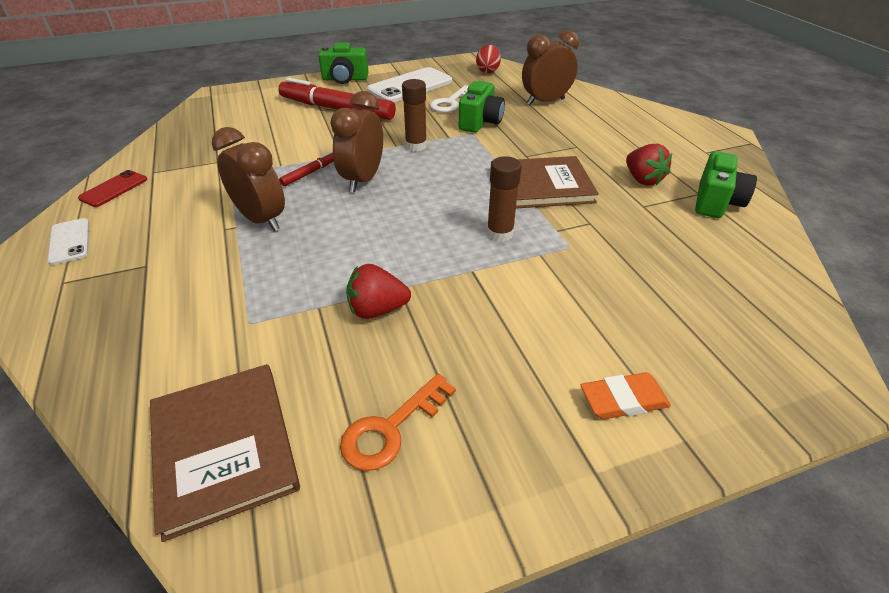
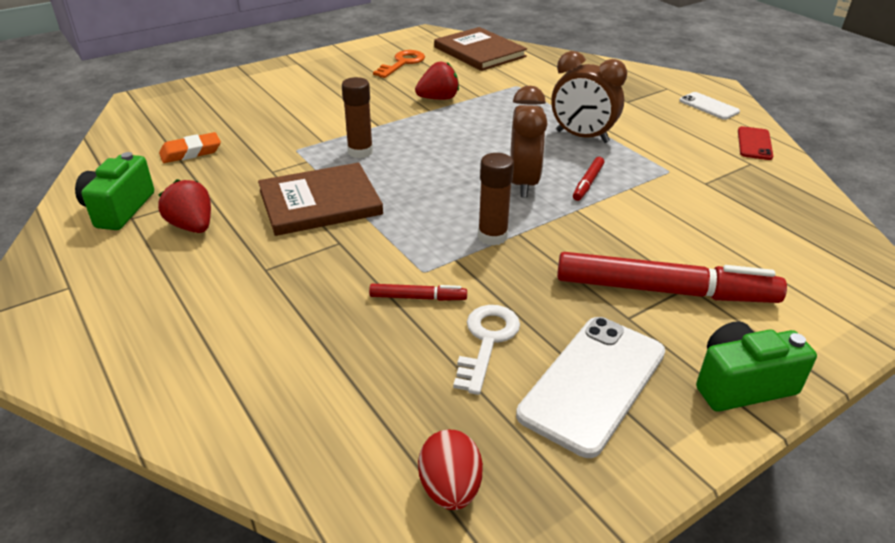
camera: 165 degrees right, 5 degrees down
(480, 122) = (418, 297): green camera -> red marker
(545, 102) = (306, 375): brown clock -> none
(623, 400) = (276, 82): orange eraser -> orange eraser (191, 152)

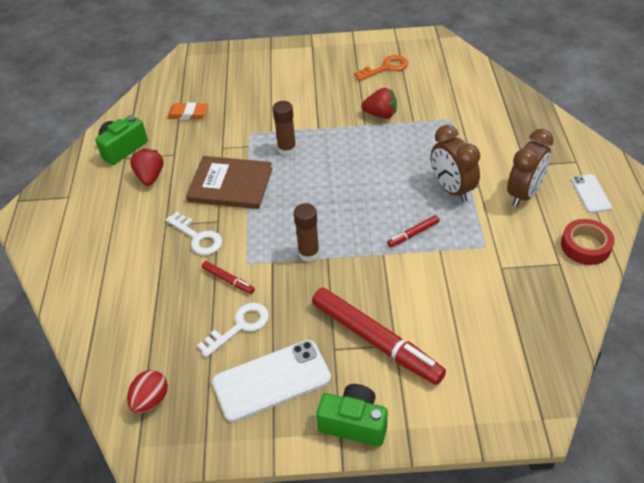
camera: 35 degrees right, 10 degrees up
(328, 267) = (198, 237): none -> white key
(479, 52) = (456, 72): brown book -> none
(523, 183) = (368, 217): brown clock -> brown clock (524, 194)
(754, 144) = (585, 246): red phone -> red tape

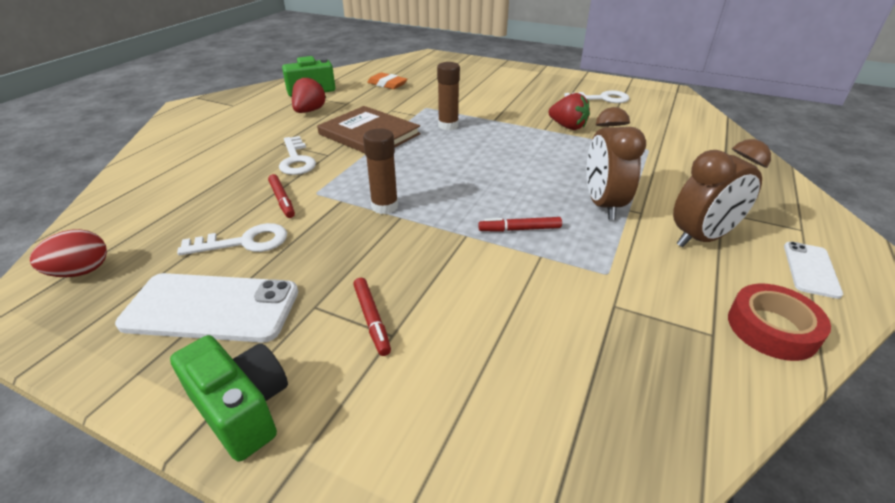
camera: 25 degrees right, 10 degrees down
(376, 341) = (372, 319): red marker -> red marker, size x0.44
(386, 68) = (602, 98): orange key -> white key

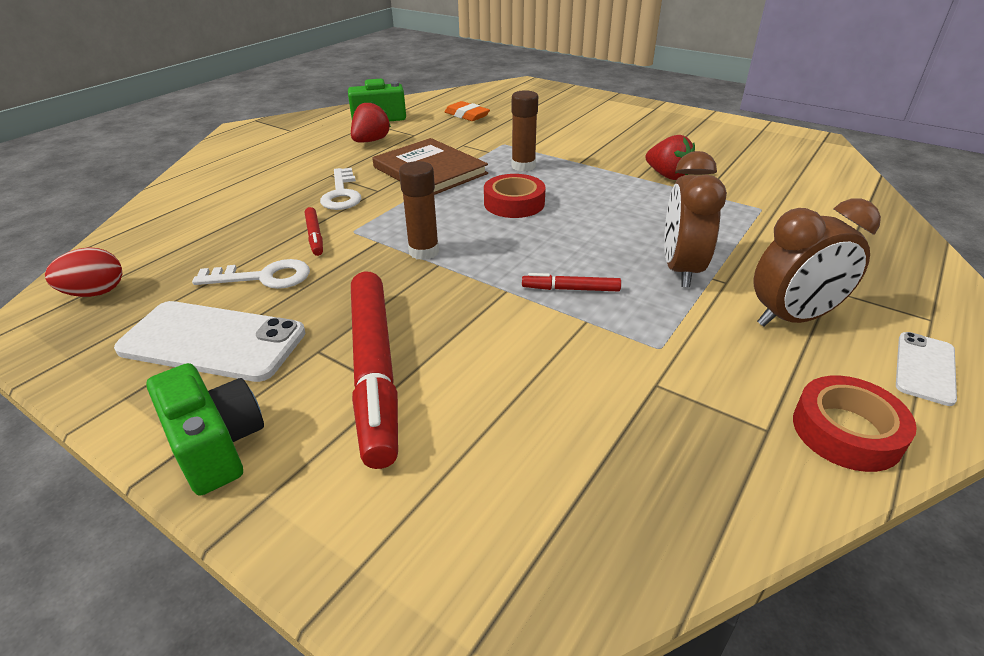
camera: 10 degrees right, 0 degrees up
(372, 319) = (374, 370): red marker -> red marker, size x2.28
(450, 158) = (514, 203): none -> red tape
(602, 98) = (722, 144): white key -> none

